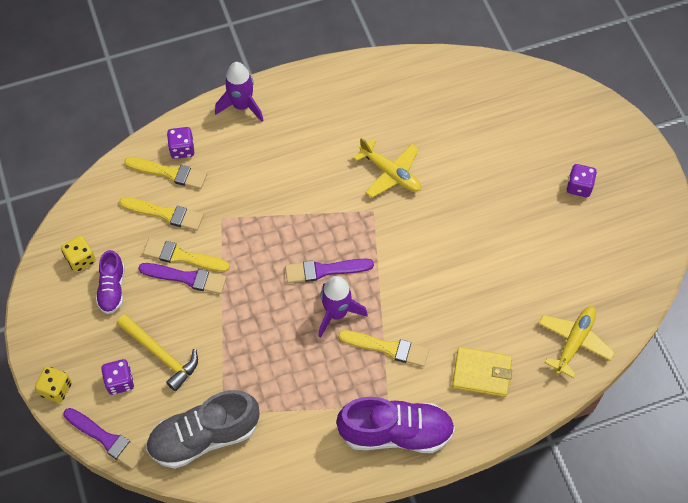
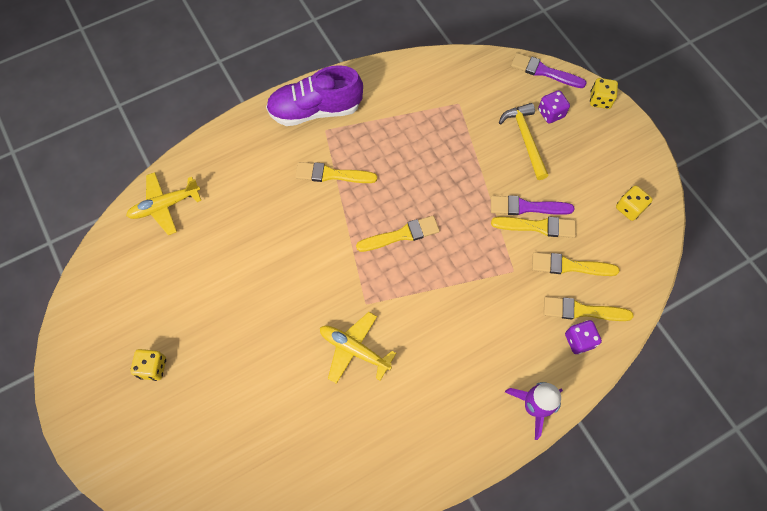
camera: 170 degrees right, 5 degrees up
(112, 289) = (589, 186): purple shoe -> none
(161, 354) = (525, 139): yellow hammer -> yellow hammer turned 45 degrees clockwise
(204, 437) = (468, 84): grey shoe -> none
(324, 270) = (401, 235): purple brush -> yellow brush
(336, 313) = (382, 197): purple rocket -> none
(482, 373) = (247, 166): yellow wallet -> none
(574, 342) = (164, 206): yellow plane -> yellow plane turned 45 degrees clockwise
(579, 187) = (153, 367): purple dice -> yellow dice

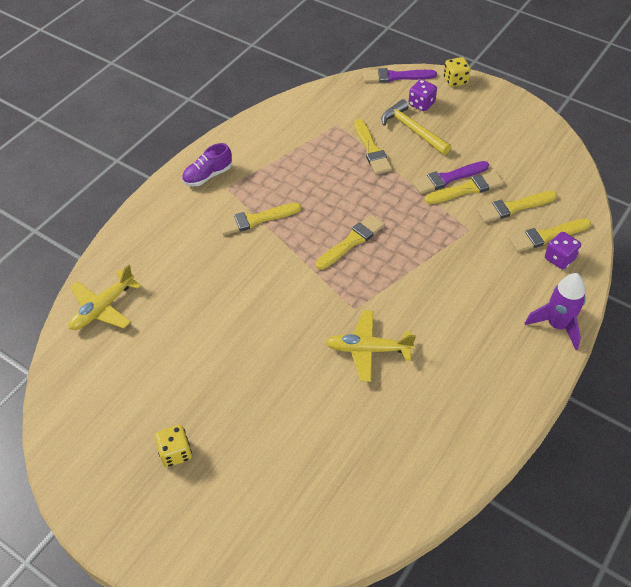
camera: 25 degrees left, 15 degrees down
(315, 110) = (207, 176): purple shoe -> purple shoe, size x0.56
(474, 145) = (371, 150): none -> yellow brush
(629, 208) = (532, 147): yellow dice -> none

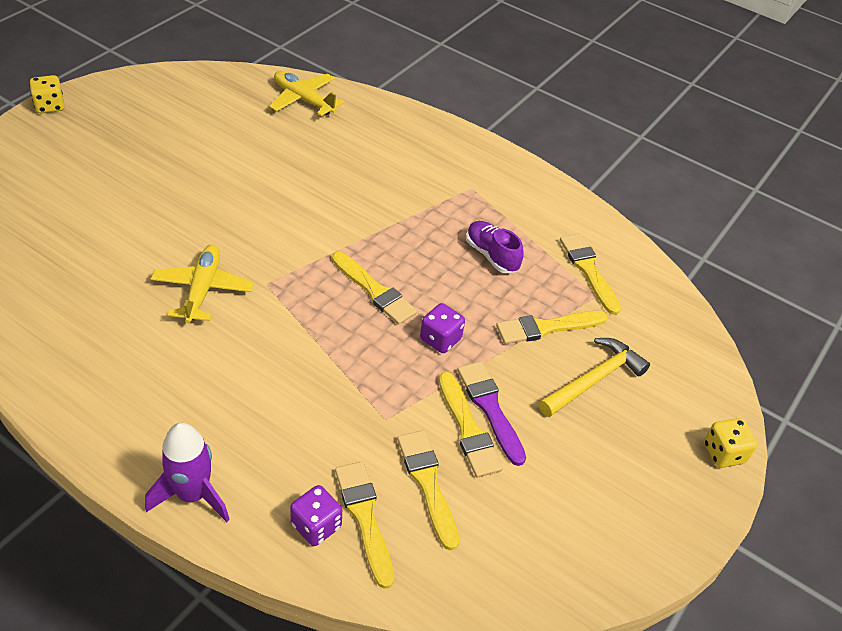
camera: 85 degrees right, 5 degrees down
(175, 453) = (120, 143): yellow dice -> yellow dice (50, 106)
(207, 176) = (491, 173): purple shoe -> purple shoe (491, 255)
(256, 219) = (417, 209): yellow brush -> yellow brush (588, 270)
(395, 77) = (716, 373): purple brush -> none
(421, 104) = (656, 398): purple dice -> purple dice (440, 339)

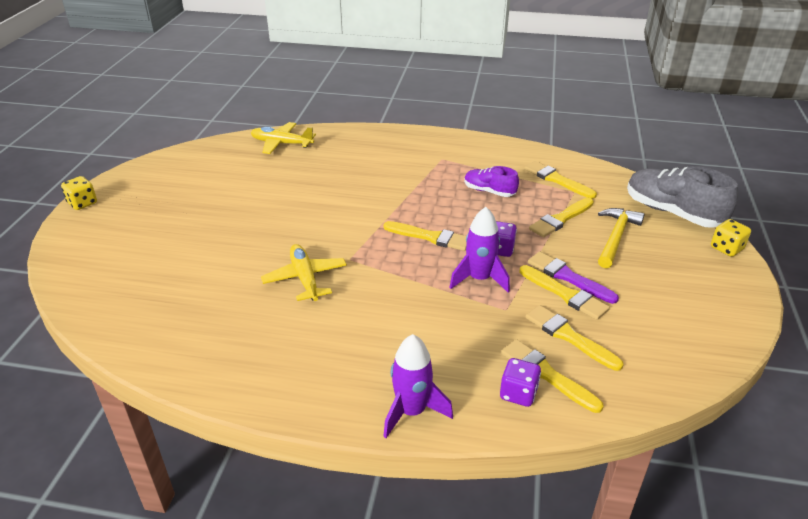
camera: 20 degrees left, 10 degrees down
(386, 368) = (479, 279): none -> purple rocket
(698, 374) = (672, 212): none -> grey shoe

